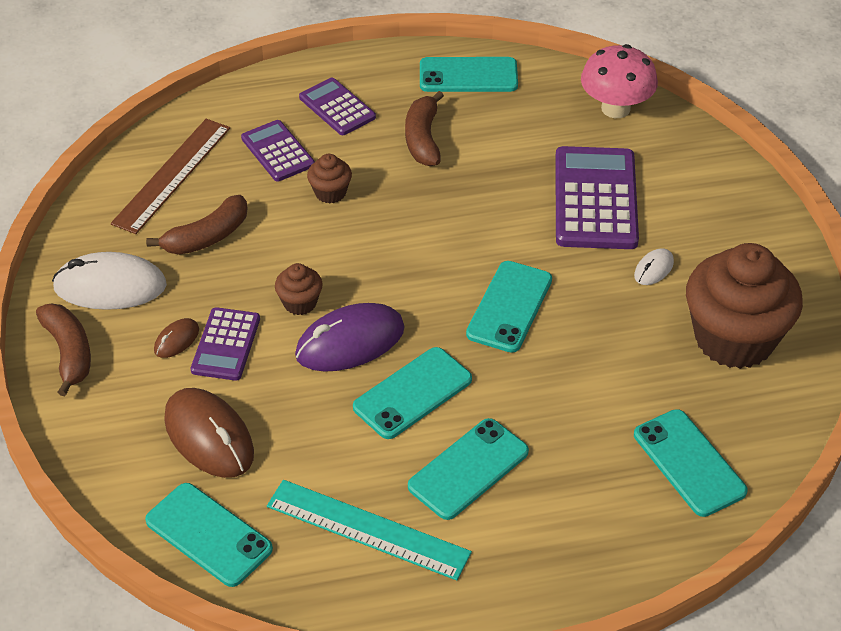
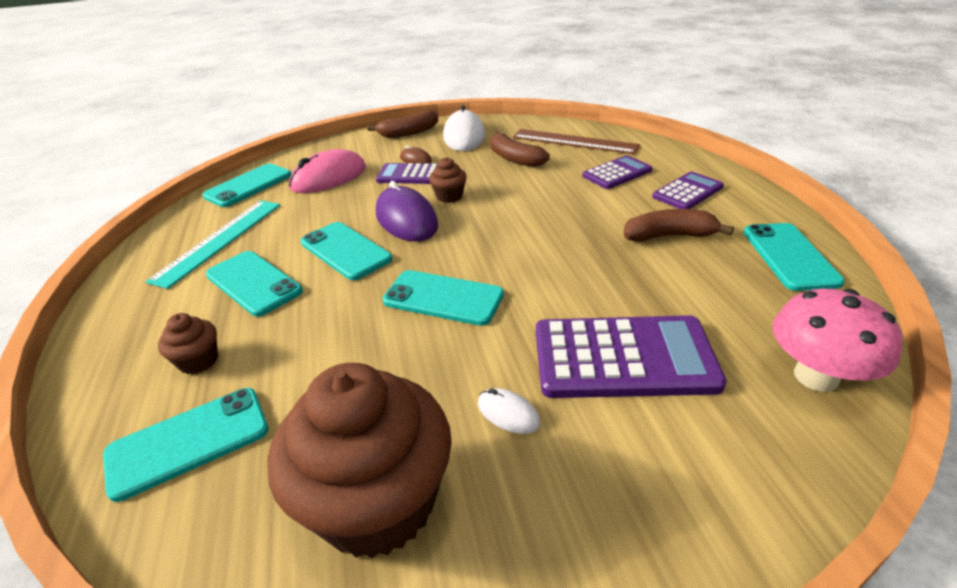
camera: 90 degrees right, 10 degrees down
(209, 436) = (329, 178): brown mouse -> pink mouse
(330, 193) = (576, 198): brown cupcake -> brown cupcake (198, 361)

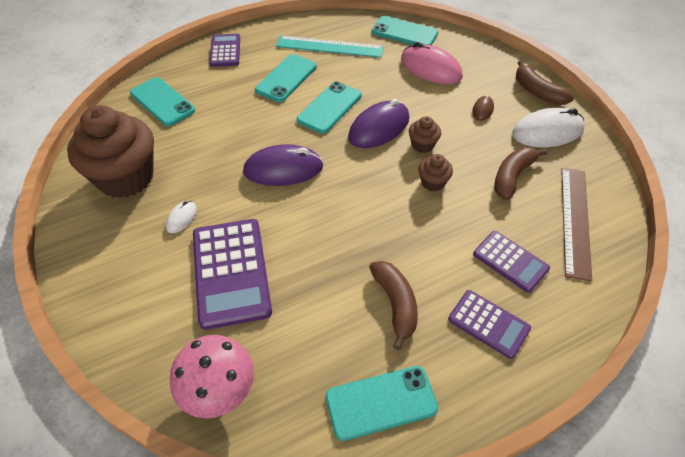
camera: 75 degrees right, 15 degrees up
(198, 361) = (216, 83): brown cupcake -> brown cupcake (433, 182)
(409, 175) = (452, 112): purple calculator -> purple calculator (225, 51)
(443, 298) = (283, 169): turquoise phone -> purple mouse

